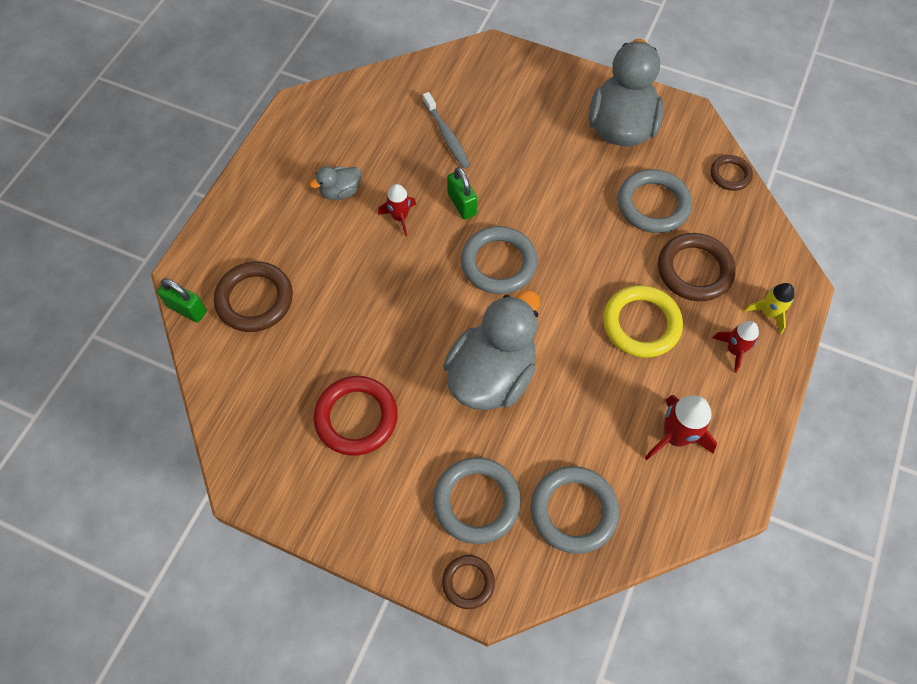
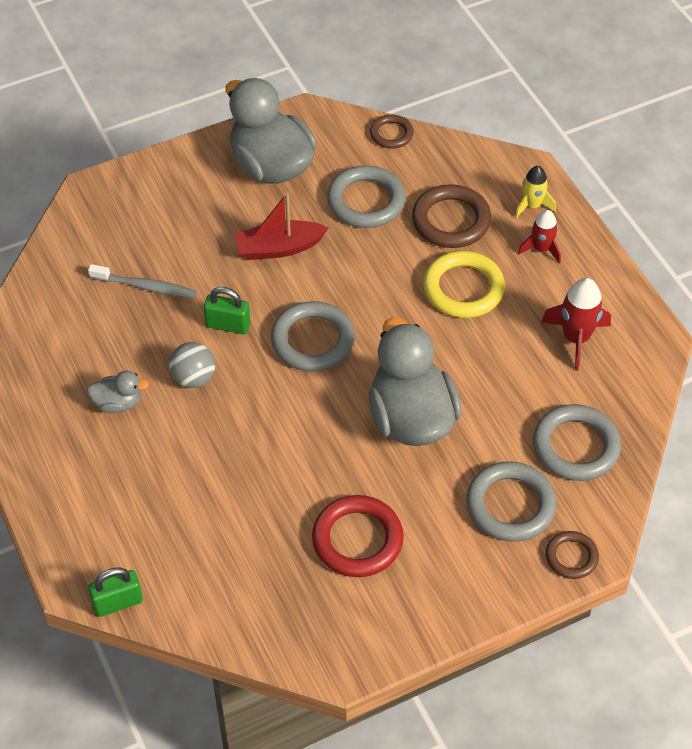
camera: 50 degrees left, 10 degrees down
(255, 299) = (163, 542): brown ring -> none
(340, 192) = (118, 403): grey duck -> grey duck turned 105 degrees counterclockwise
(400, 218) = (193, 378): red rocket -> grey ball
(556, 184) = (279, 248): none -> red boat

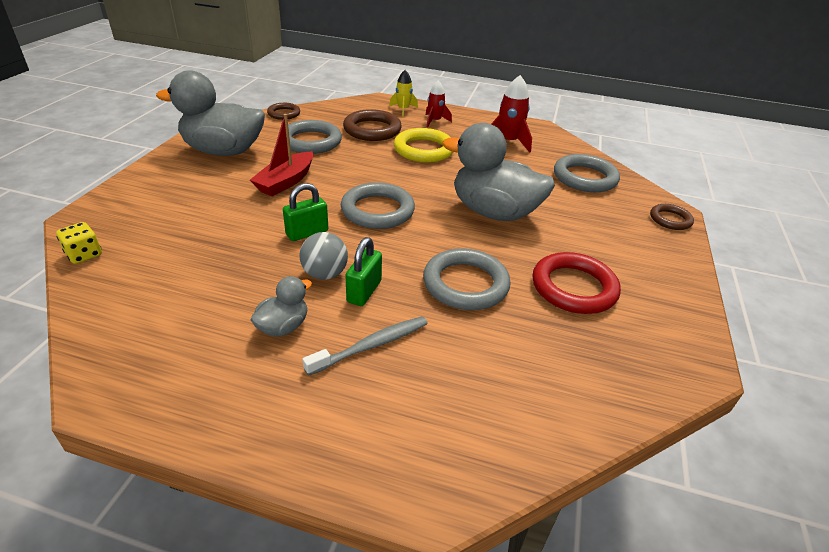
camera: 50 degrees left, 15 degrees down
(62, 236) = (84, 254): none -> yellow dice
(118, 602) = (500, 476): green padlock -> green padlock (364, 291)
(145, 286) = (208, 246): grey toothbrush -> grey toothbrush (371, 345)
(510, 505) = (607, 217): grey ring -> grey ring (465, 284)

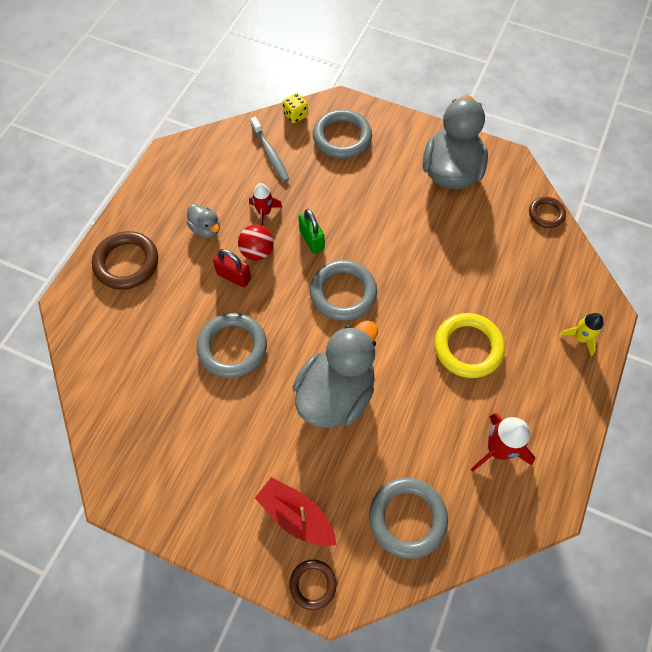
camera: 100 degrees right, 25 degrees up
(286, 182) = (394, 222): red boat -> red boat (296, 516)
(311, 141) = (478, 240): grey ring -> grey ring (342, 137)
(325, 274) = (257, 252): grey ball -> red ball
(364, 291) = (234, 276): green padlock -> red padlock
(371, 345) = (179, 278): grey toothbrush -> grey toothbrush (270, 154)
(372, 130) = (515, 299): brown ring -> brown ring (126, 263)
(434, 121) = (550, 371): red rocket -> red rocket (264, 212)
(573, 287) = (216, 432): red ring -> none

